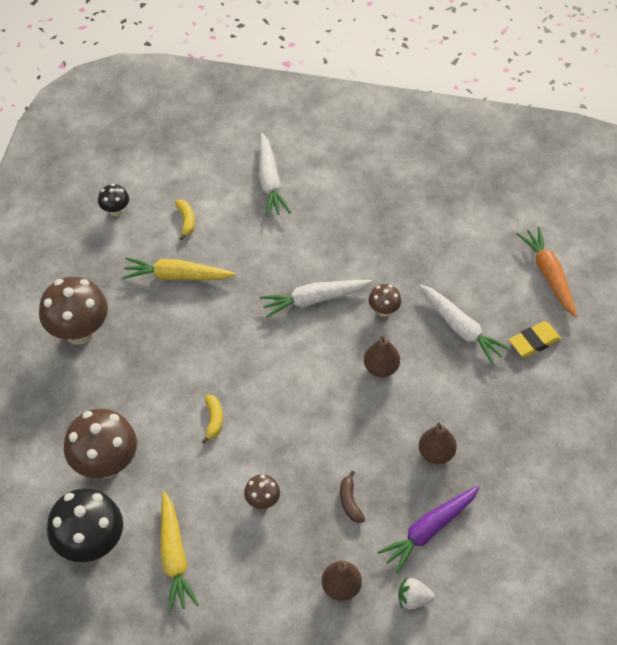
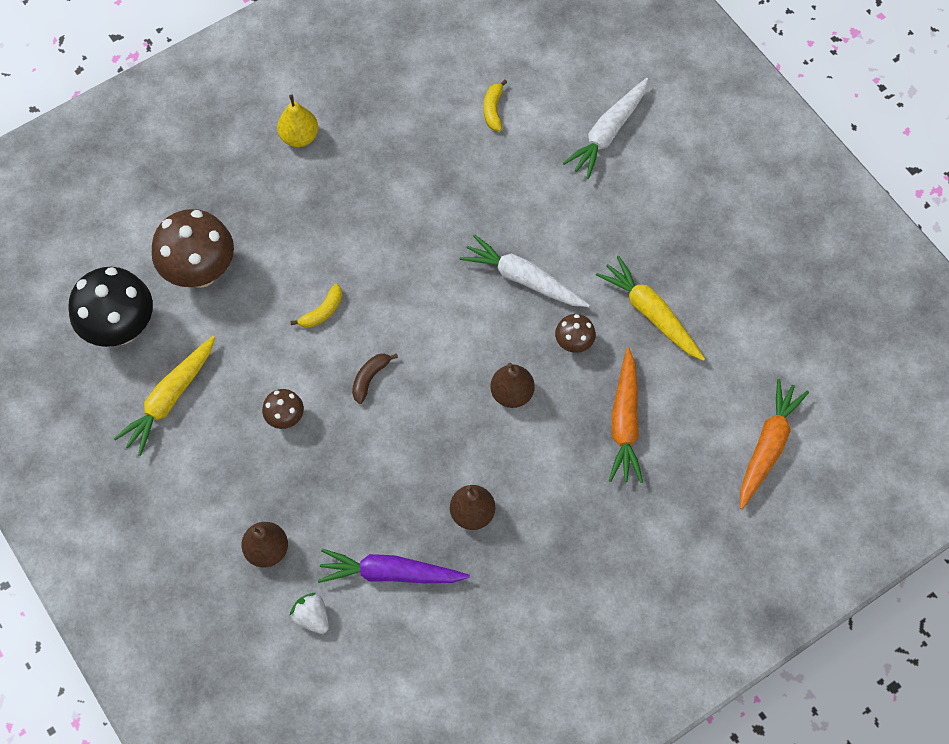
camera: 45 degrees right, 10 degrees up
(79, 332) = (299, 137): brown mushroom -> yellow pear
(115, 211) = (444, 49): black mushroom -> none
(177, 276) = (431, 155): yellow carrot -> yellow carrot (651, 314)
(186, 221) = (493, 110): yellow banana -> yellow banana turned 150 degrees clockwise
(350, 502) = (354, 486): brown banana -> brown banana (370, 378)
(461, 328) = (625, 422): white carrot -> orange carrot
(534, 342) = (678, 496): yellow eraser -> none

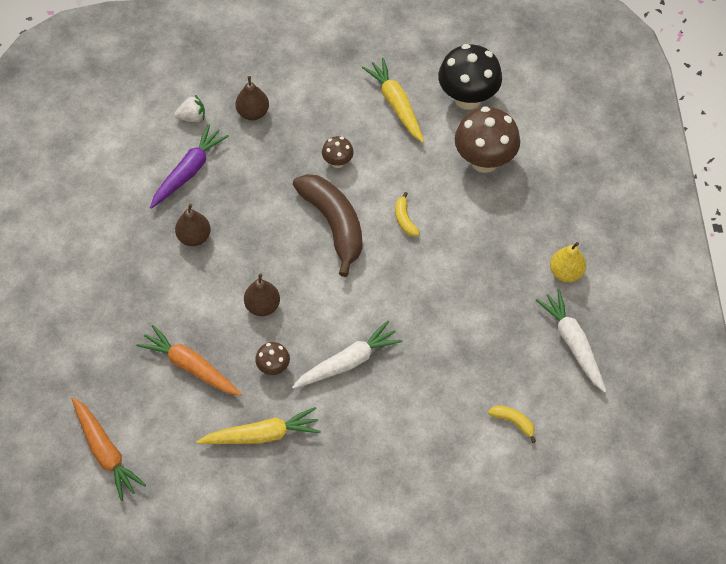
camera: 120 degrees right, 5 degrees down
(370, 378) = (334, 224): brown banana -> brown banana, size x2.36
(608, 132) = (441, 498): white carrot -> white carrot (573, 344)

